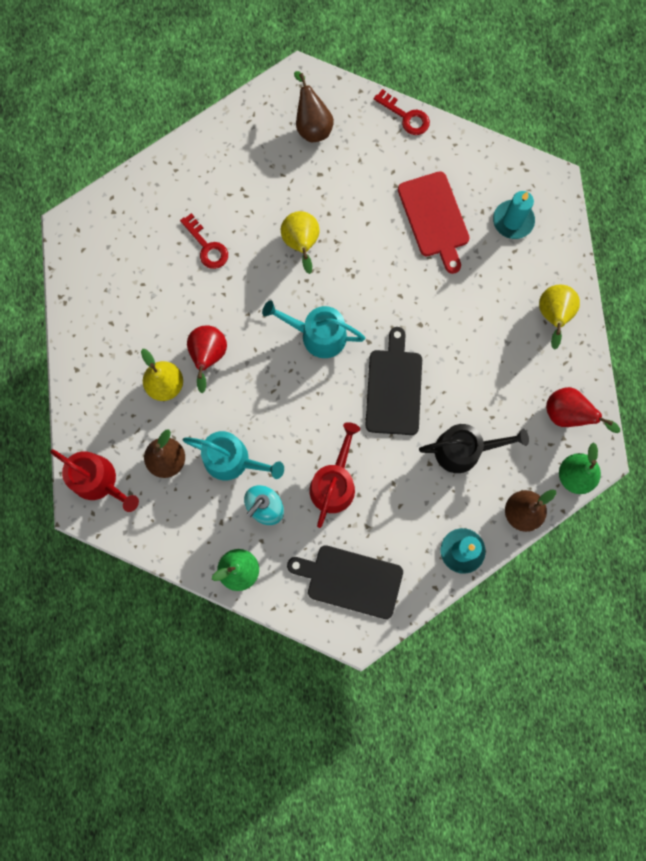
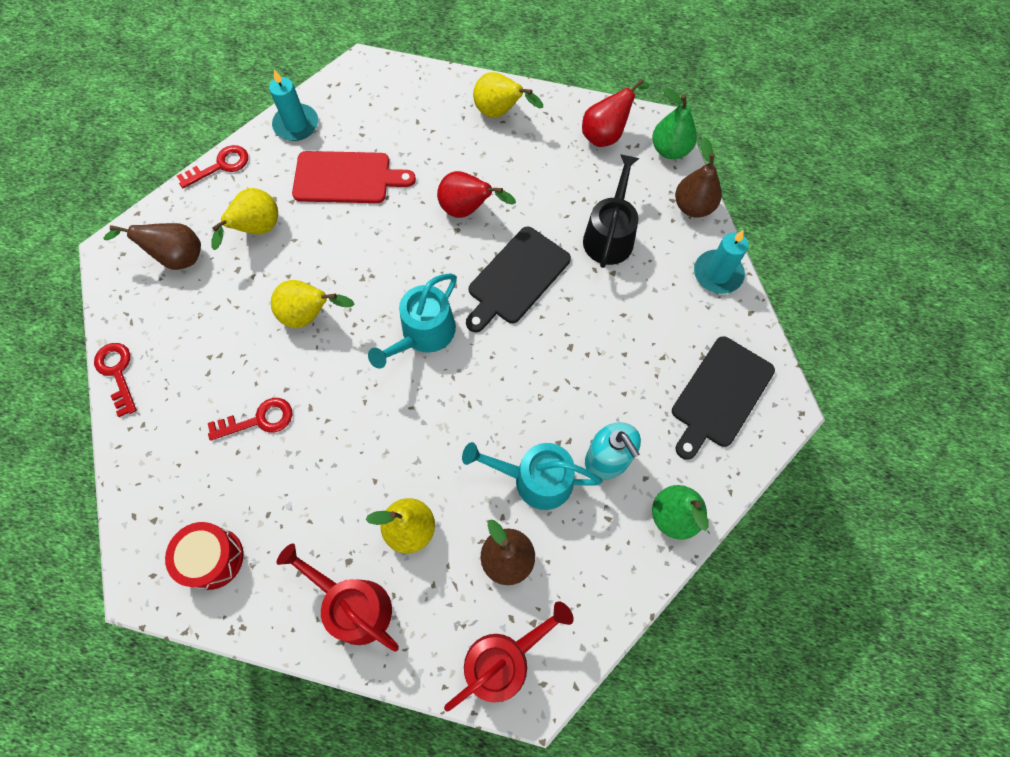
camera: 70 degrees left, 10 degrees down
(101, 262) = (213, 558): none -> red drum
(206, 133) = (117, 373): none -> red key
(208, 357) = (397, 464): red pear -> red pear (468, 210)
(232, 460) = (535, 479): turquoise watering can -> turquoise watering can turned 120 degrees counterclockwise
(334, 484) = (603, 375): red watering can -> red watering can (354, 605)
(359, 172) = (257, 230): none -> yellow pear
(394, 388) = (516, 278): black cutting board -> black cutting board turned 75 degrees counterclockwise
(513, 221) = (385, 112): turquoise candle -> turquoise candle (296, 125)

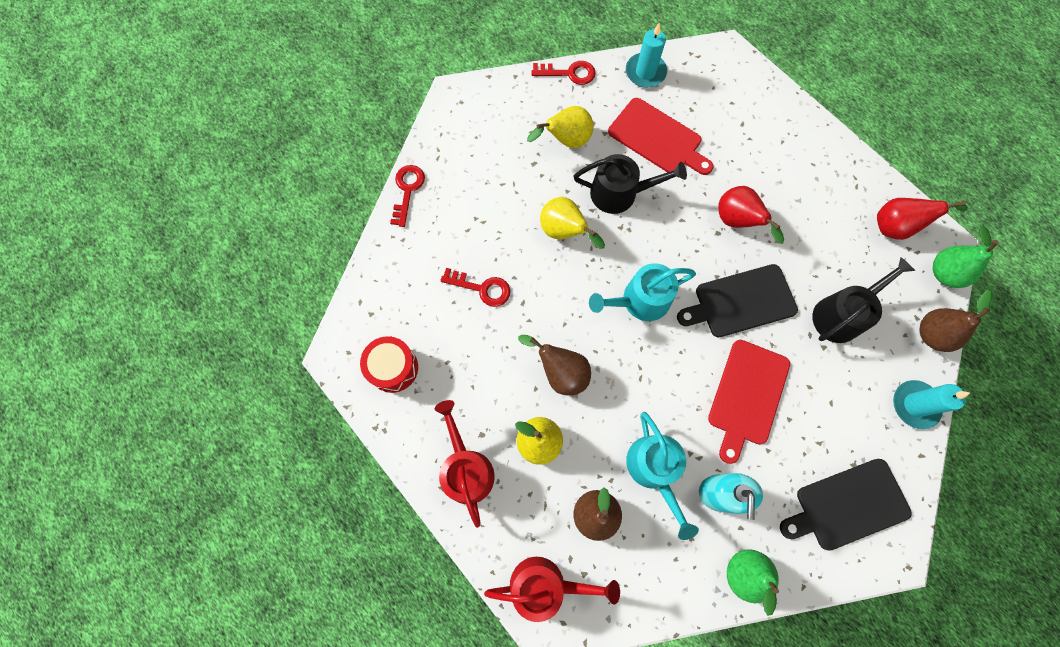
camera: 35 degrees right, 5 degrees up
(177, 258) = (496, 128): brown pear -> brown pear (560, 372)
(341, 248) = (619, 193): none -> black watering can
(500, 113) = (816, 156): yellow pear -> none
(535, 479) = (654, 469): turquoise watering can -> turquoise watering can turned 150 degrees counterclockwise
(575, 357) = (747, 396): none -> red cutting board

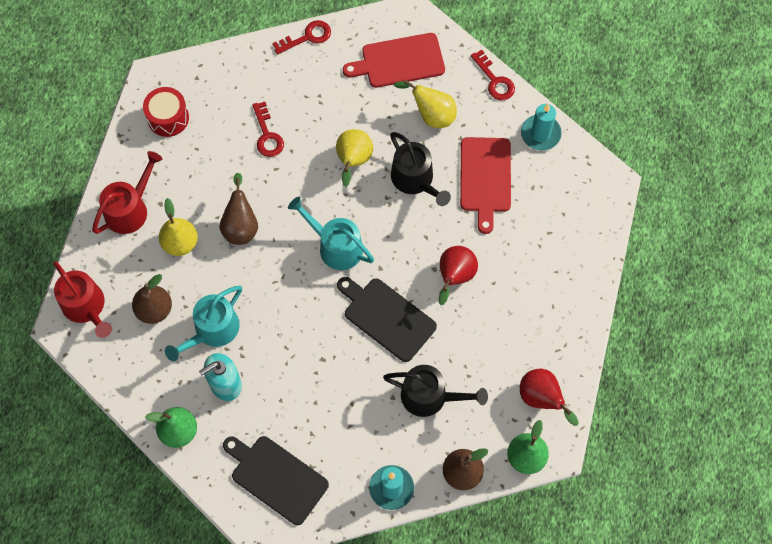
camera: 55 degrees right, 5 degrees down
(747, 396) = (313, 363): red cutting board -> red cutting board (399, 61)

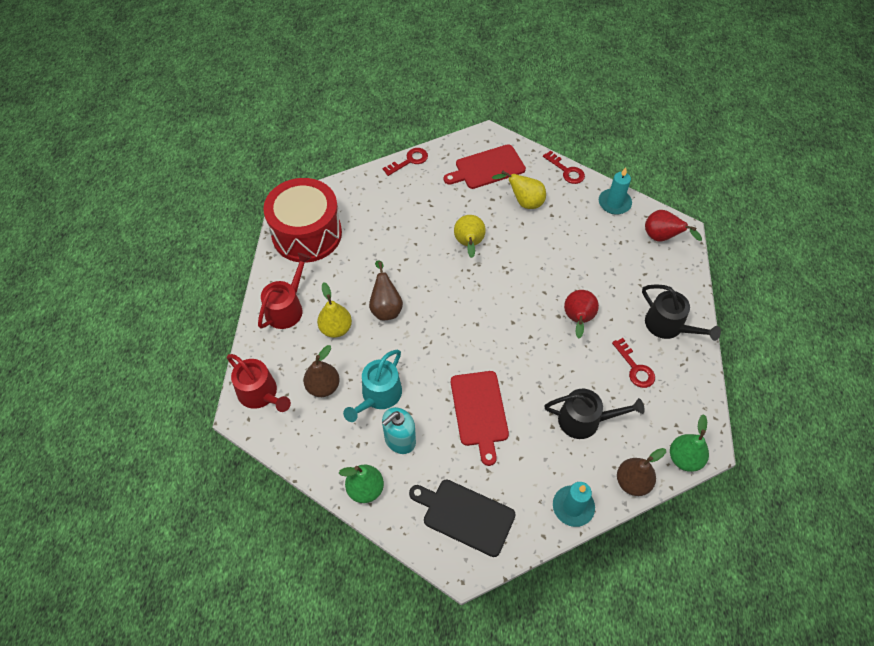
camera: 10 degrees left, 10 degrees down
(168, 118) = (307, 234): red drum -> red drum, size x1.98
(267, 135) = (393, 235): red key -> red key (635, 368)
(336, 246) = (471, 311): turquoise watering can -> none
(386, 317) = (529, 361): black cutting board -> none
(415, 179) = (523, 250): black watering can -> black watering can (668, 326)
(485, 178) = (580, 241): red cutting board -> red cutting board (479, 411)
(541, 399) = (682, 406): red pear -> red pear (662, 238)

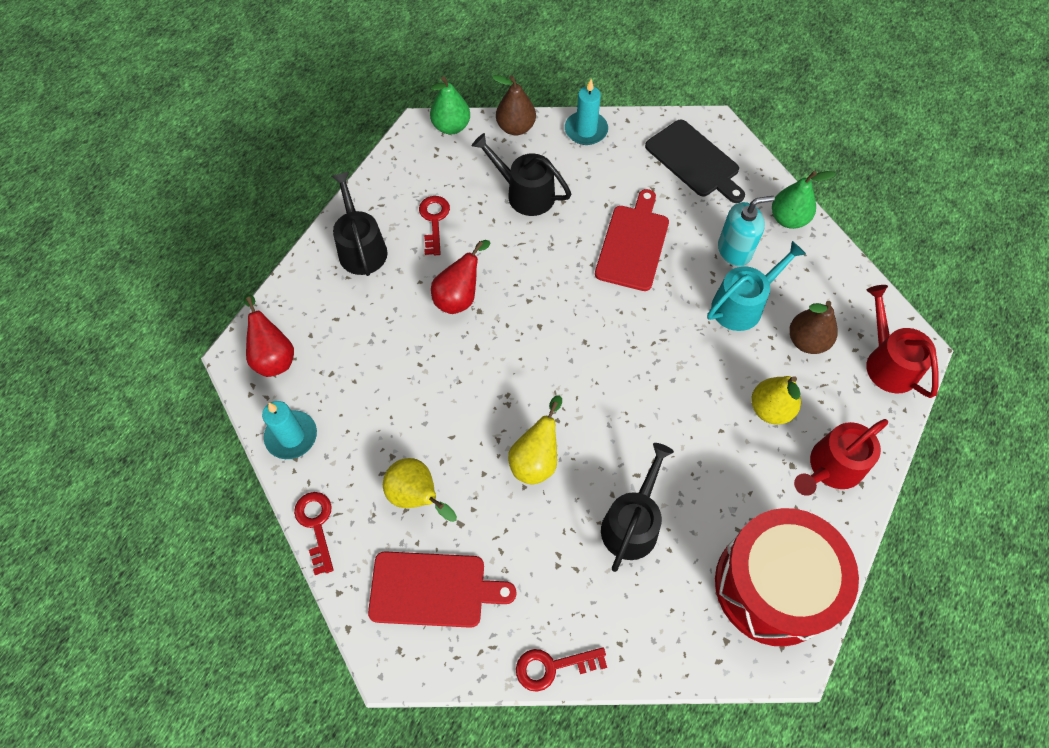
camera: 155 degrees left, 5 degrees up
(386, 307) = (693, 412): brown pear -> none
(397, 234) = (632, 523): none -> black watering can

